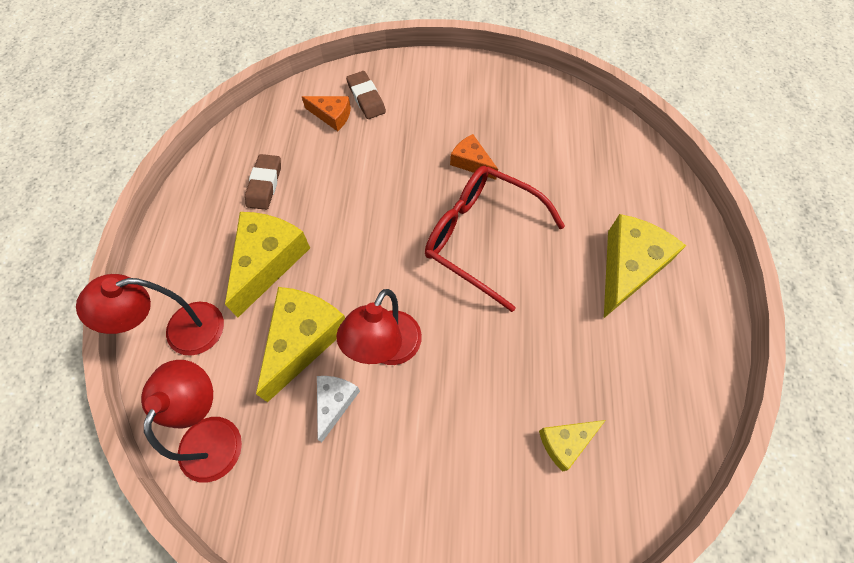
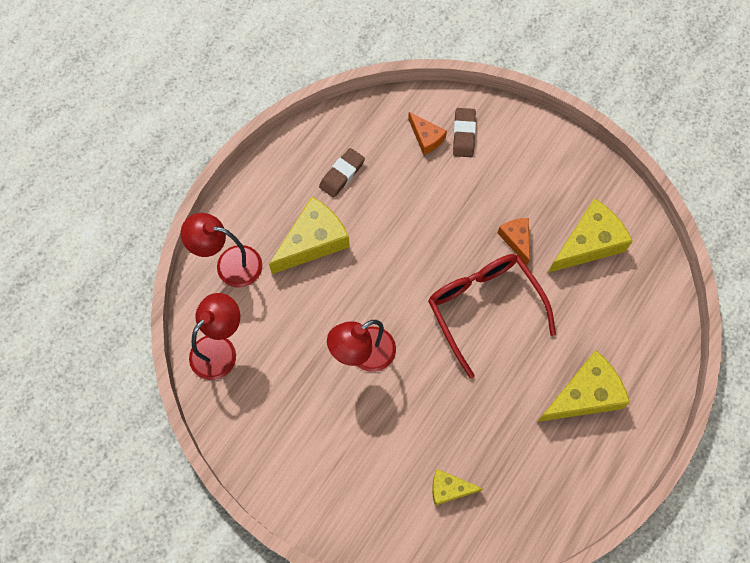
camera: 30 degrees right, 5 degrees up
(303, 339) = (309, 315): yellow cheese -> yellow cheese (588, 243)
(334, 402) = (307, 372): white cheese -> none

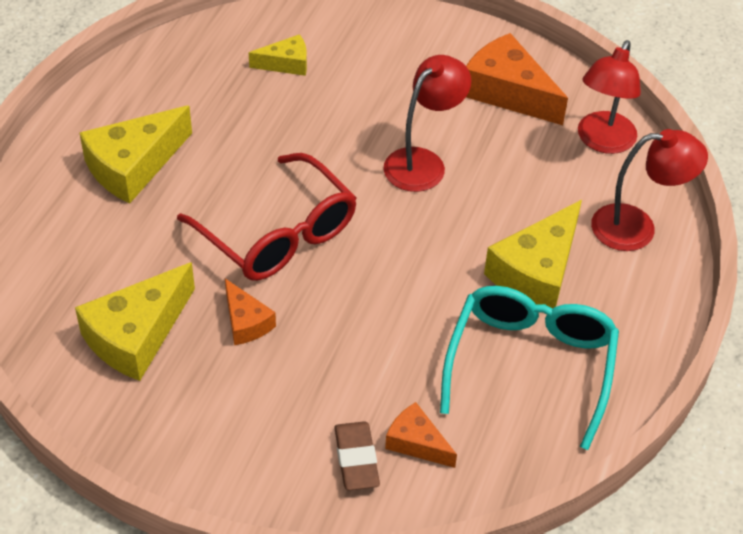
camera: 165 degrees right, 20 degrees down
(274, 417) = (507, 92): none -> orange cheese
(342, 174) = (530, 365): brown eraser -> turquoise glasses

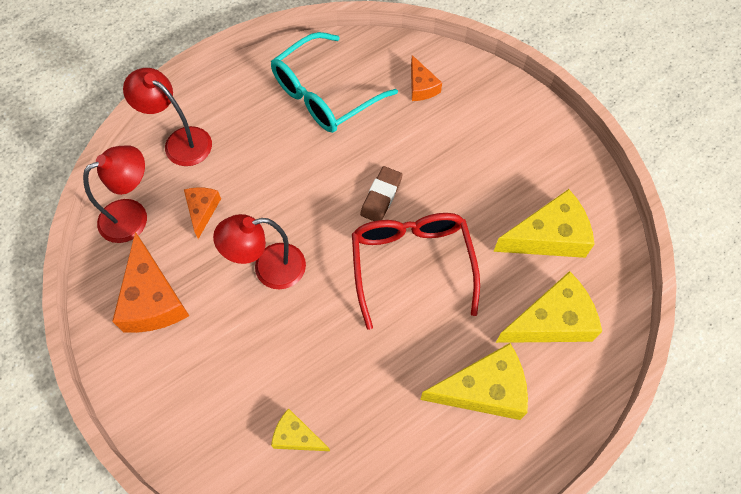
camera: 145 degrees left, 15 degrees up
(246, 322) = (473, 209): orange cheese -> orange cheese (202, 210)
(356, 459) = (460, 94): brown eraser -> brown eraser (381, 196)
(536, 272) = (269, 146): yellow cheese -> yellow cheese (551, 321)

